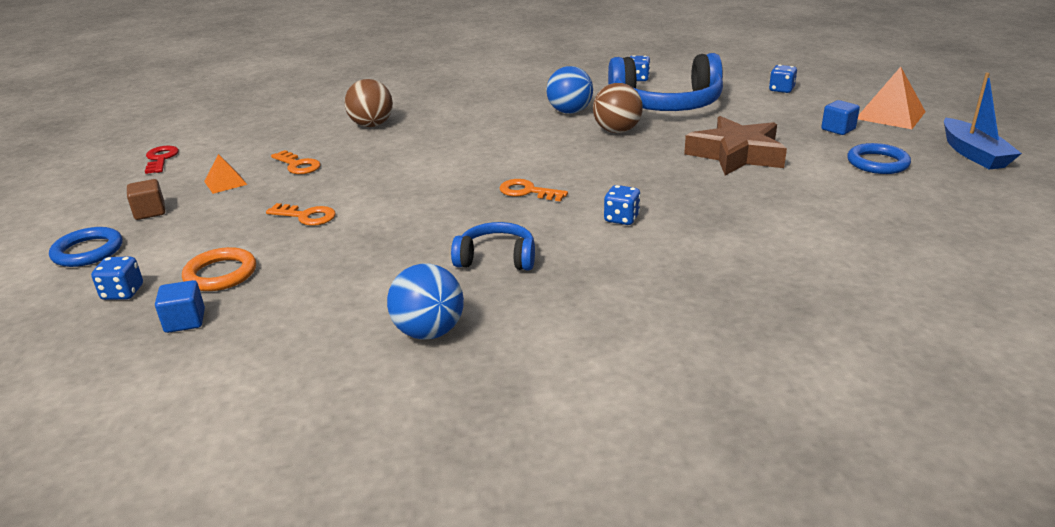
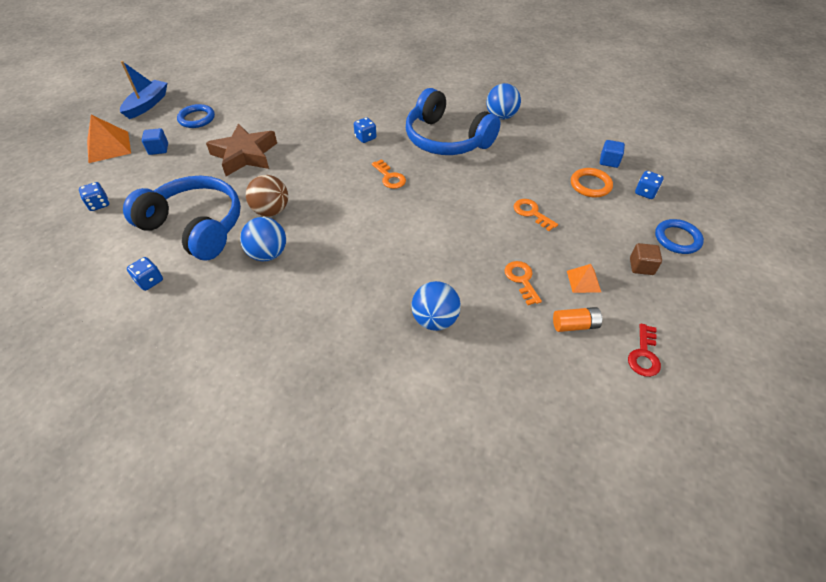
camera: 150 degrees left, 20 degrees up
(232, 156) = (575, 325): none -> orange battery
(371, 125) = (435, 320): brown ball -> blue ball
(496, 258) = (446, 139): blue headphones -> blue headphones, size x1.99

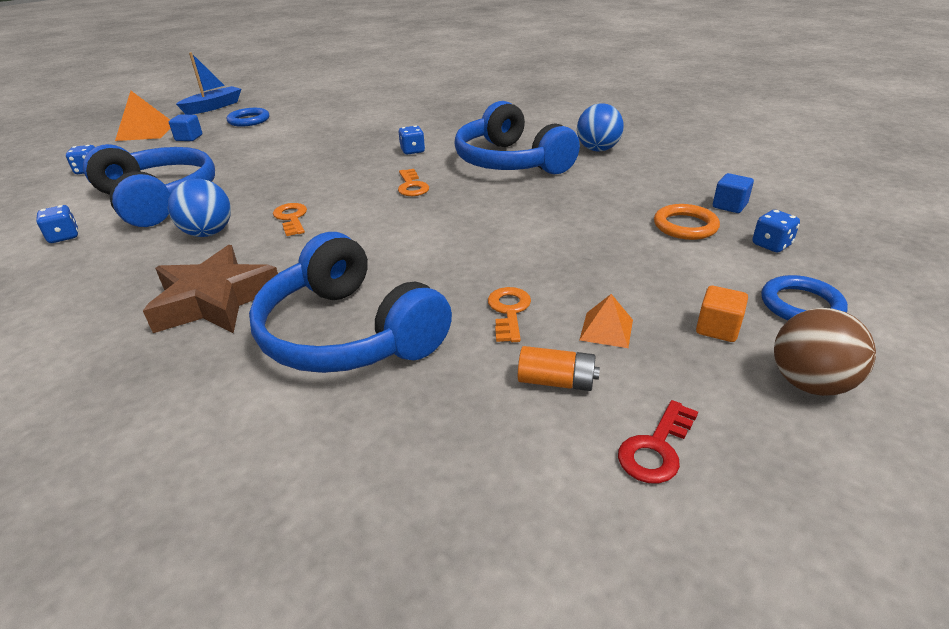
camera: 20 degrees right, 15 degrees down
(245, 155) = (268, 151): brown star -> brown star (215, 300)
(271, 211) = (250, 197): brown ball -> brown ball (809, 383)
(435, 320) = (348, 333): blue ball -> blue headphones
(531, 213) = (575, 243): orange key -> orange key (291, 218)
(641, 266) = (717, 328): brown cube -> orange cube

